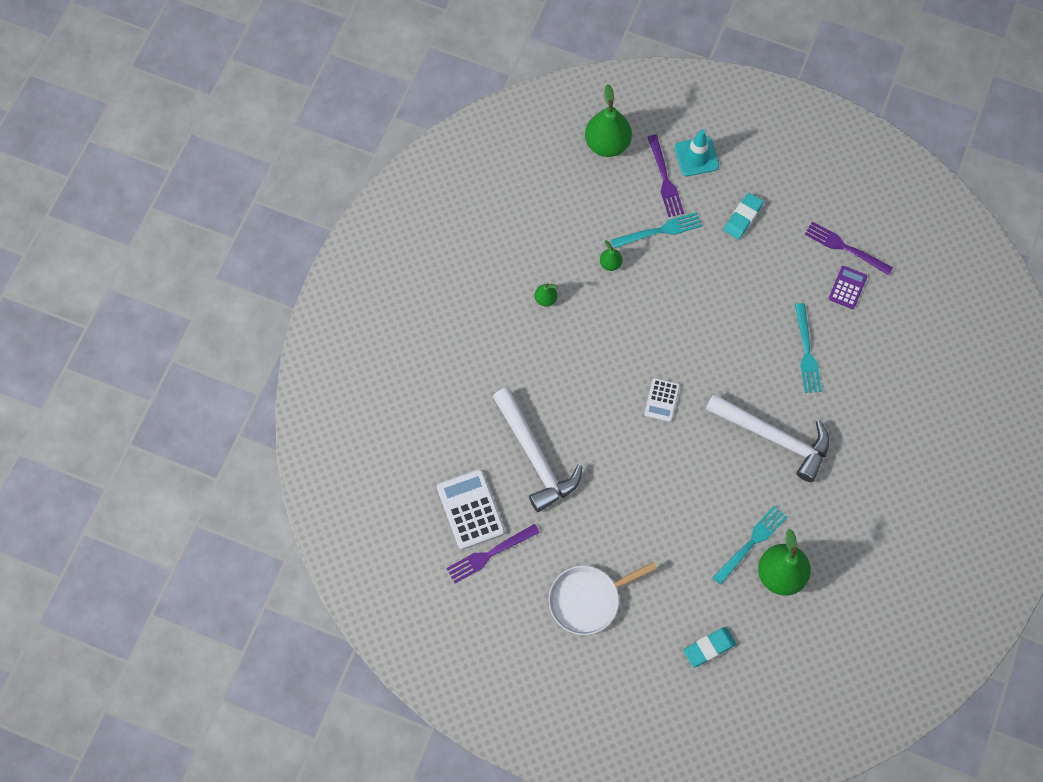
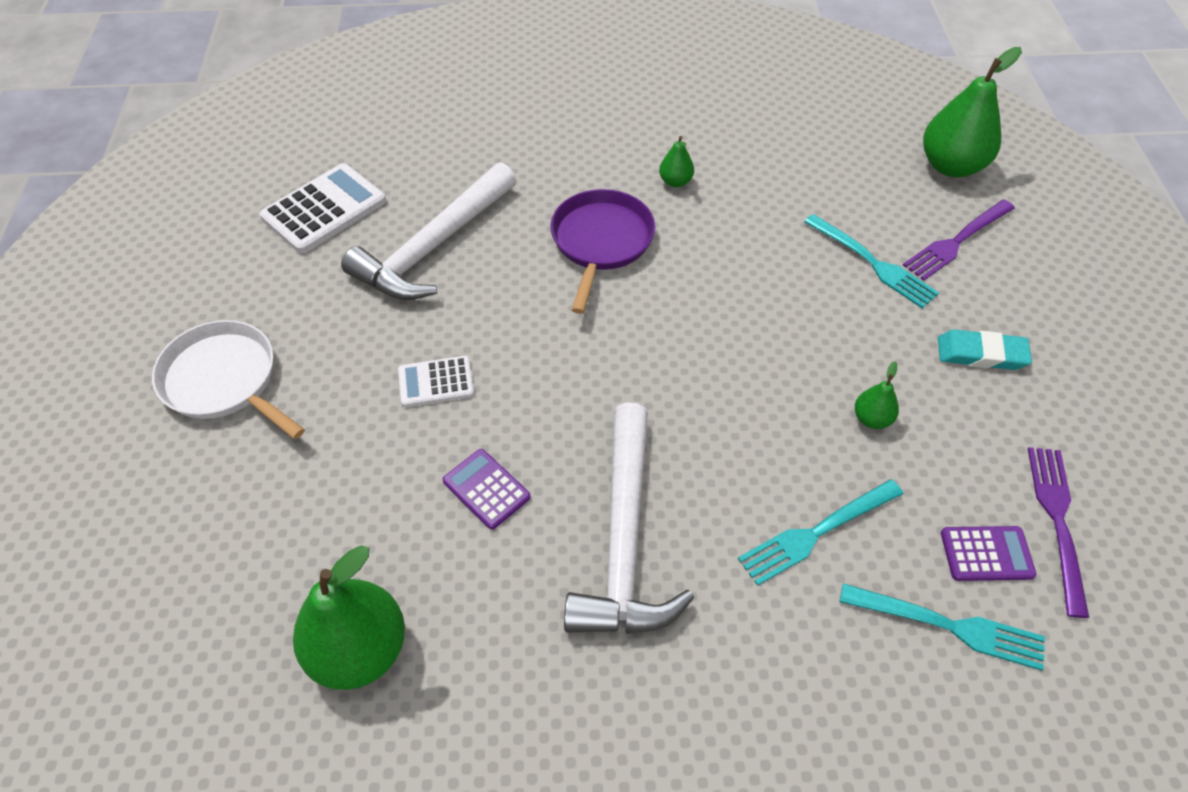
camera: 65 degrees right, 15 degrees down
(490, 554) = (264, 249): purple fork -> none
(576, 363) = (601, 242): none -> purple pan
(610, 264) = (778, 227): green pear -> green pear (871, 419)
(662, 400) = (602, 358): white calculator -> white calculator (436, 382)
(696, 156) = (1025, 264): turquoise traffic cone -> none
(709, 648) = (179, 581): turquoise eraser -> none
(718, 489) = (486, 489): none -> purple calculator
(751, 543) = (405, 576): turquoise fork -> turquoise fork (948, 626)

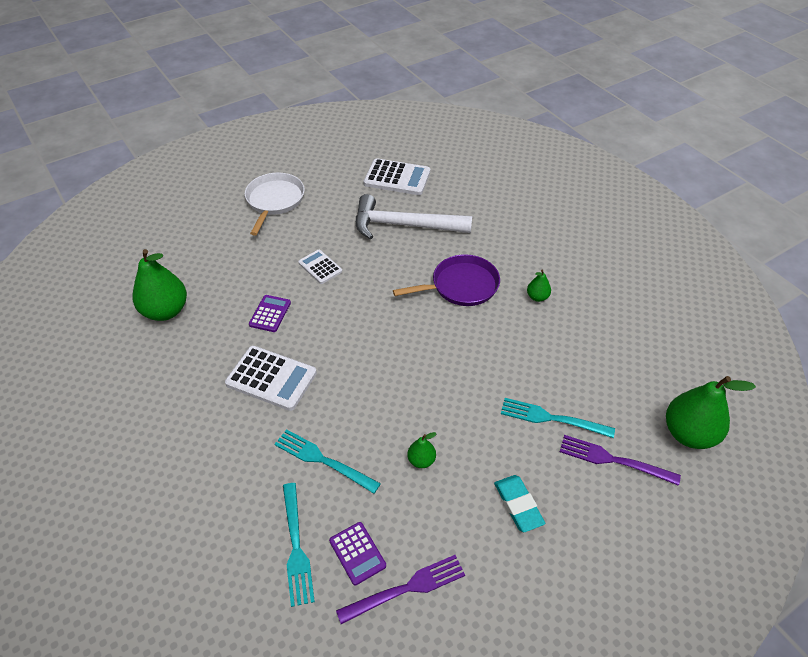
camera: 60 degrees right, 5 degrees down
(624, 540) = (271, 378): white hammer -> white calculator
(872, 263) = (552, 418): turquoise fork -> turquoise fork turned 90 degrees clockwise

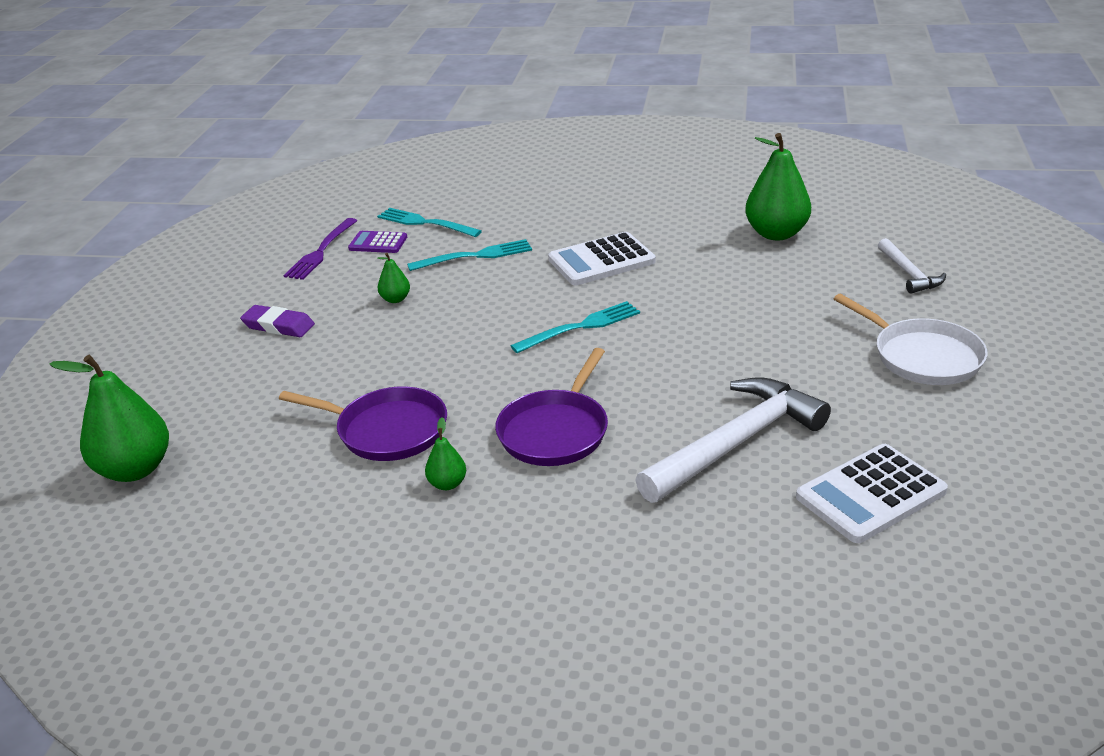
camera: 135 degrees right, 15 degrees down
(184, 235) = (909, 273): none -> white hammer
(270, 314) = (693, 286): purple calculator -> none
(320, 267) = (731, 342): white calculator -> none
(518, 505) = (278, 326): turquoise eraser -> purple eraser
(534, 349) = (387, 430): none -> purple pan
(552, 418) = (304, 391): turquoise fork -> turquoise fork (580, 327)
(613, 460) = (210, 400): purple fork -> none

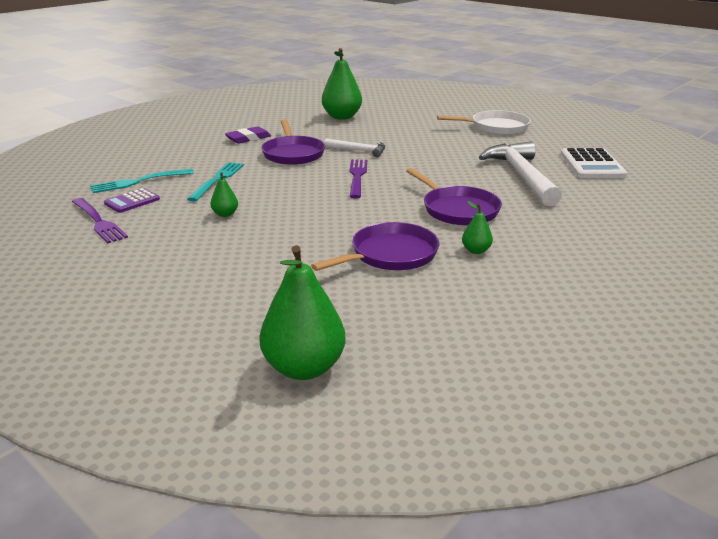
camera: 60 degrees left, 5 degrees down
(278, 326) = (181, 261): purple eraser -> purple eraser (248, 138)
(580, 327) = (357, 177): turquoise fork -> purple fork
(601, 261) = (293, 154): white calculator -> purple pan
(909, 273) = (424, 109): white hammer -> white hammer (359, 150)

